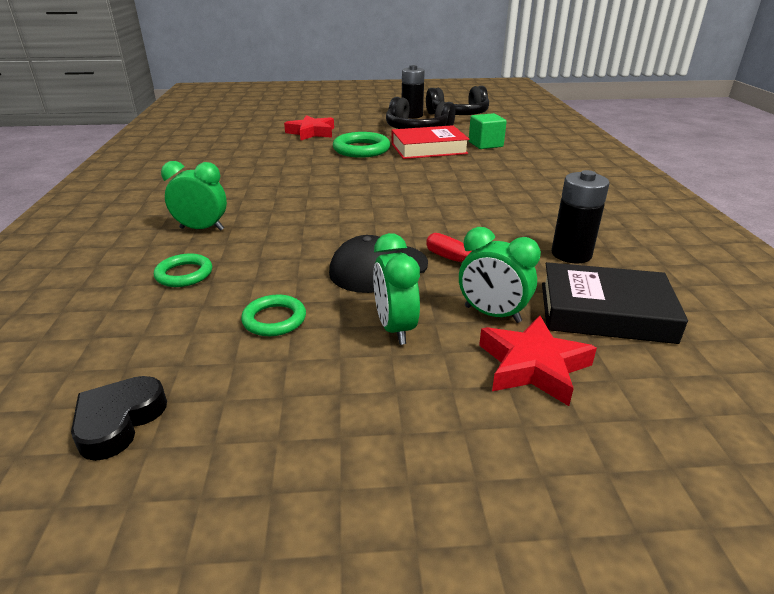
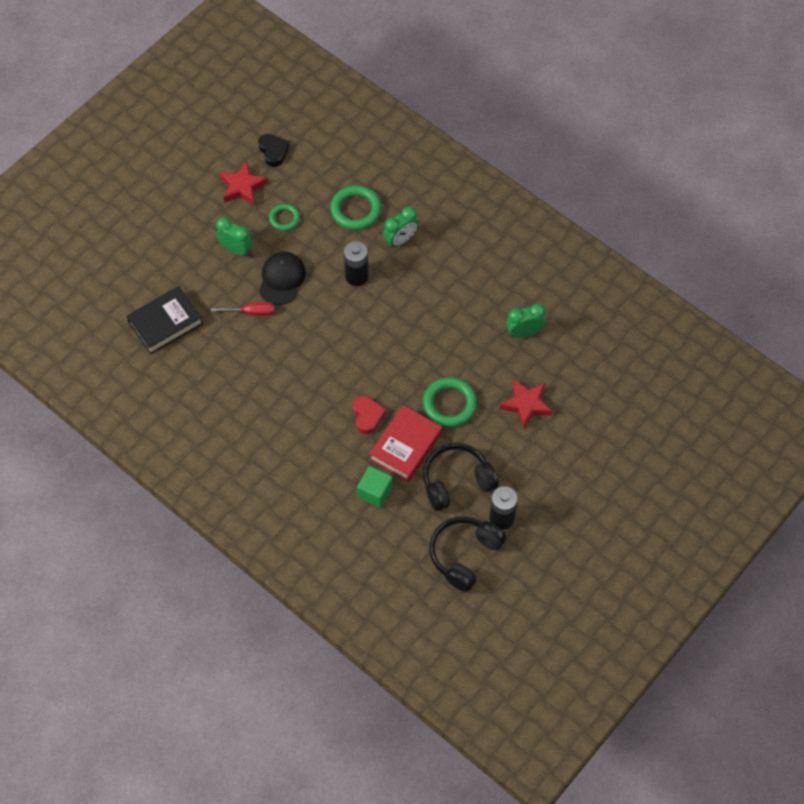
camera: 135 degrees right, 30 degrees up
(184, 274) = (356, 210): green ring -> green ring, size x1.66
(436, 167) = (367, 416): none -> red heart
(492, 314) = (207, 286): green clock -> green clock (524, 332)
(533, 366) = (172, 269): red star -> red star (242, 187)
(571, 254) = (206, 362): black battery -> black battery (356, 276)

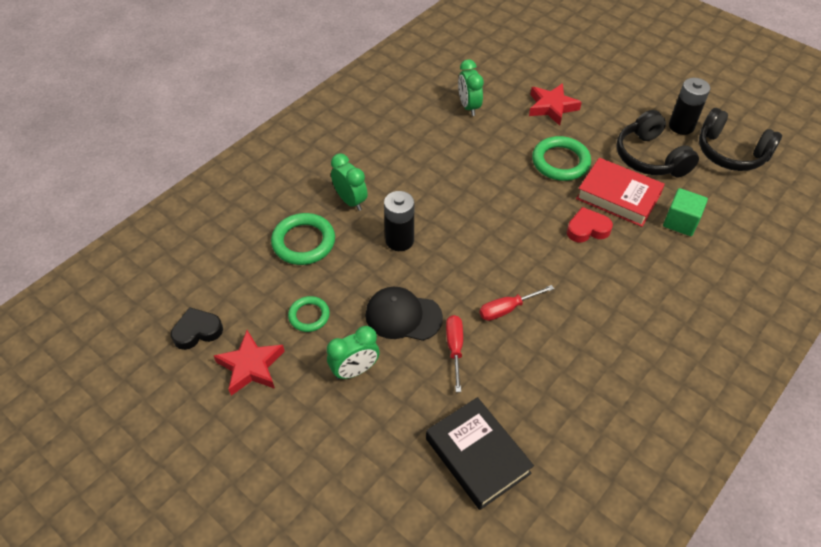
camera: 90 degrees left, 10 degrees down
(236, 249) = (355, 370): green clock -> green clock turned 150 degrees counterclockwise
(285, 349) = (507, 309): none -> red screwdriver

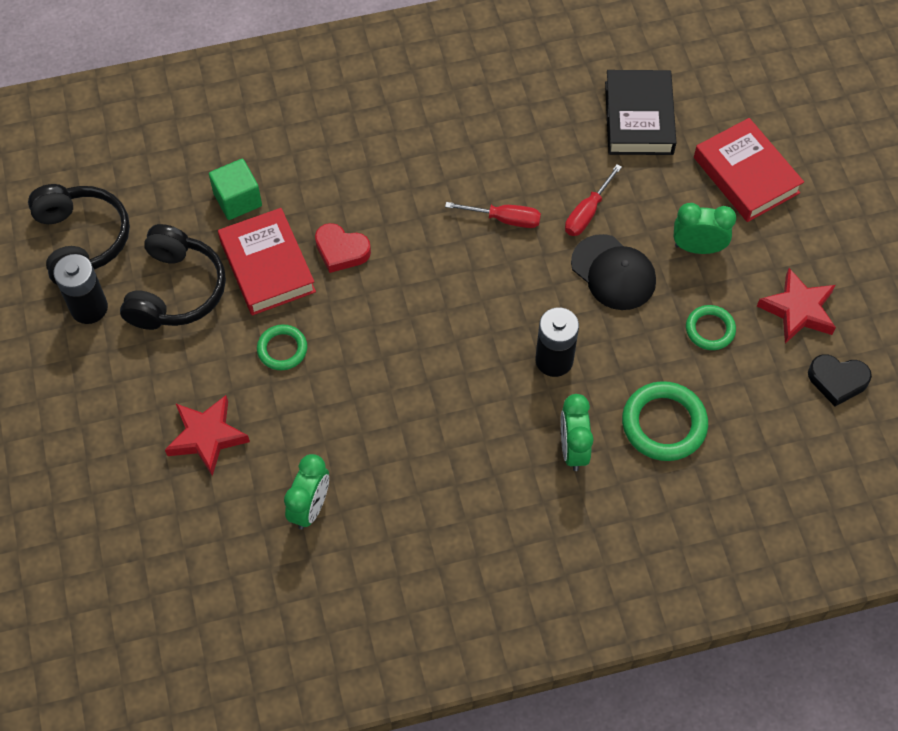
camera: 145 degrees left, 10 degrees up
(354, 457) = (746, 175): none -> red book
(560, 162) = (282, 349): green ring -> green ring, size x0.60

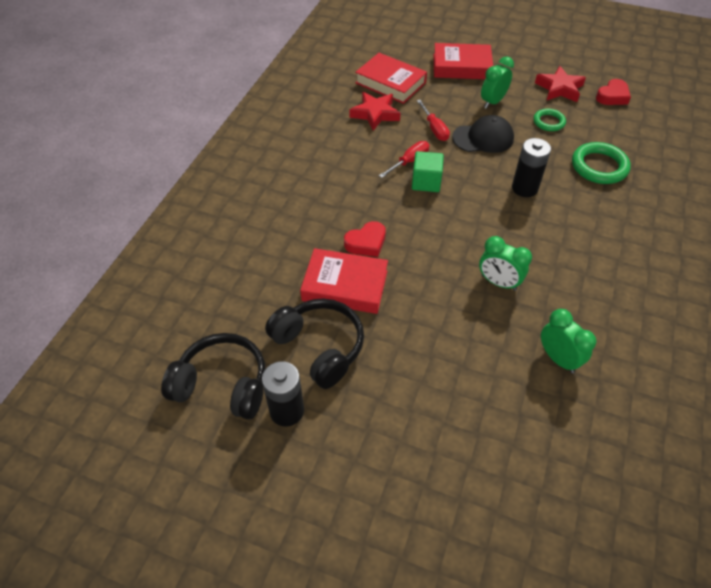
camera: 55 degrees left, 10 degrees down
(207, 437) = (459, 391): red star -> red star (375, 114)
(238, 200) = (277, 275): green cube -> green cube (426, 182)
(282, 349) = (418, 310): green ring -> none
(573, 449) = (592, 210): green clock -> green clock (498, 282)
(639, 118) = (390, 83): black book -> red book
(837, 381) = (612, 96): black heart -> red heart

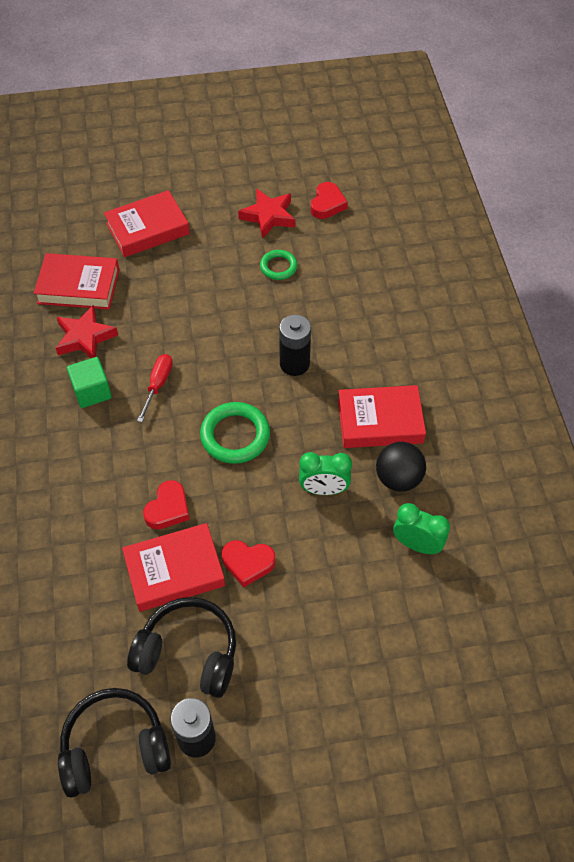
camera: 30 degrees left, 5 degrees up
(405, 306) = (248, 563): none -> red heart
(426, 182) = (190, 403): green cube -> green cube (92, 391)
(434, 129) = (162, 329): red screwdriver -> none
(483, 138) = (221, 318): black cap -> none
(492, 102) = (207, 265): green clock -> none
(568, 302) = (398, 478): none -> black ball
(575, 255) = (380, 421): none -> red book
(599, 166) = (354, 303): green ring -> green ring (235, 435)

